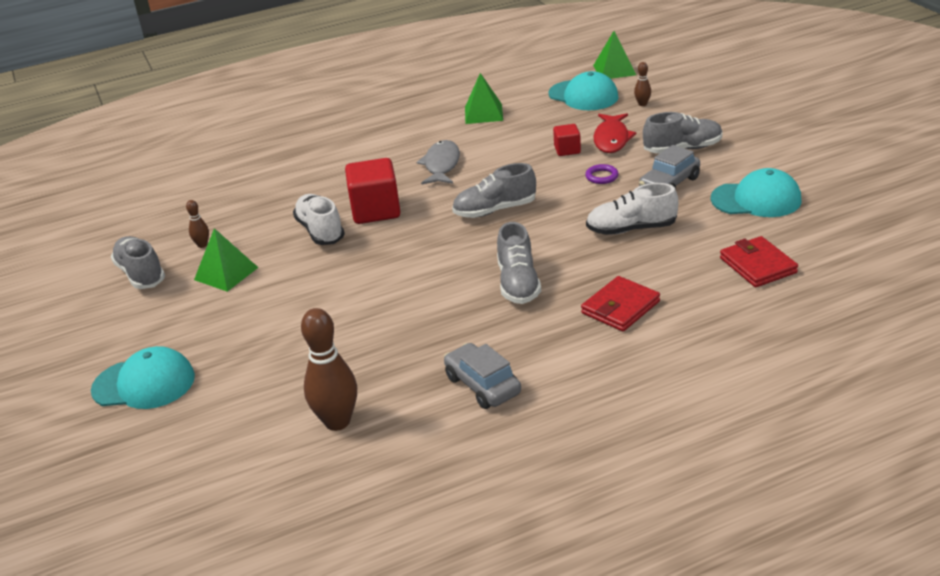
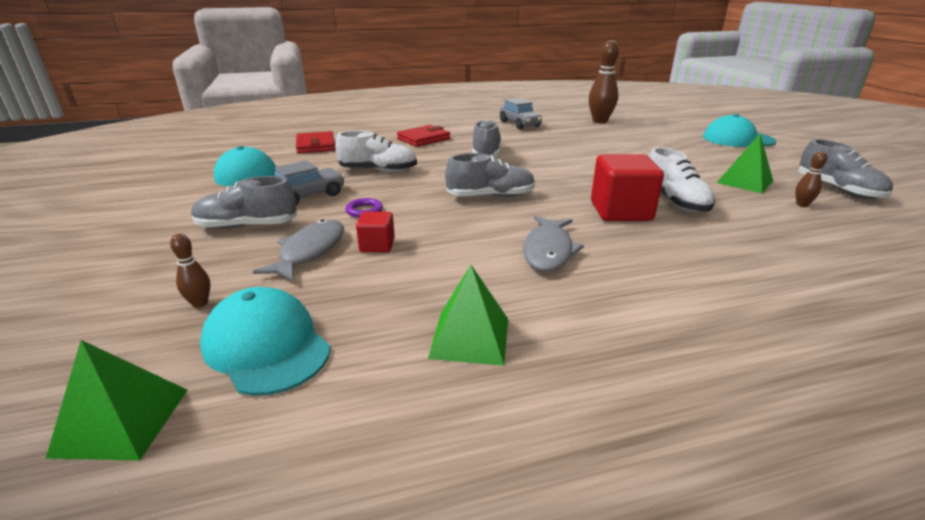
camera: 175 degrees left, 5 degrees down
(611, 139) = (310, 251): red fish -> grey fish

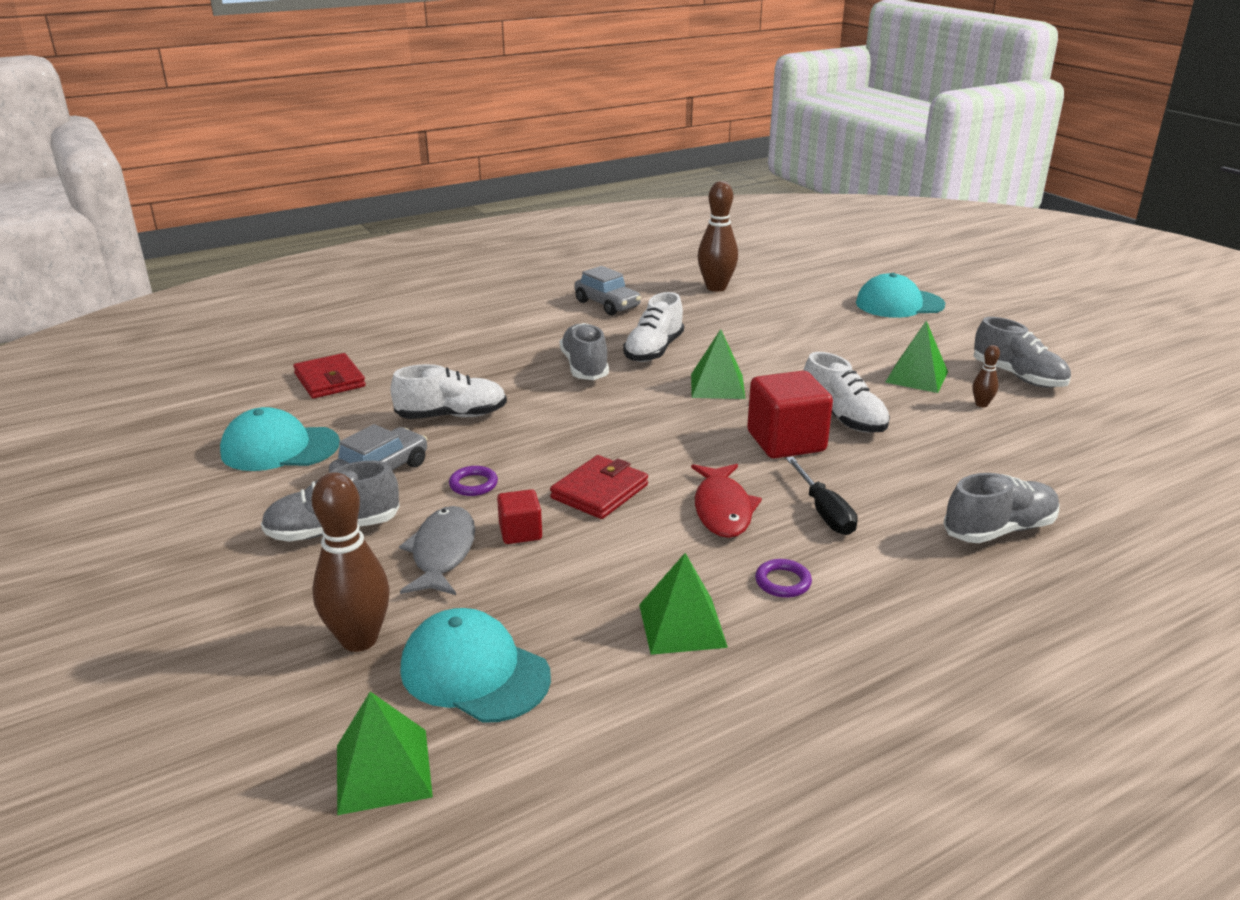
camera: 15 degrees left, 0 degrees up
(200, 303) = (359, 639): brown bowling pin -> brown bowling pin, size x2.10
(423, 139) = (483, 349): red wallet -> red wallet (599, 491)
(491, 196) = (623, 440): grey shoe -> grey shoe (999, 530)
(540, 149) = (653, 351): none -> white shoe
(548, 251) = (722, 509): grey fish -> red fish
(578, 172) = (717, 386): none -> green pyramid
(580, 315) = (783, 582): none -> purple ring
(638, 264) = (824, 512): none -> black screwdriver

